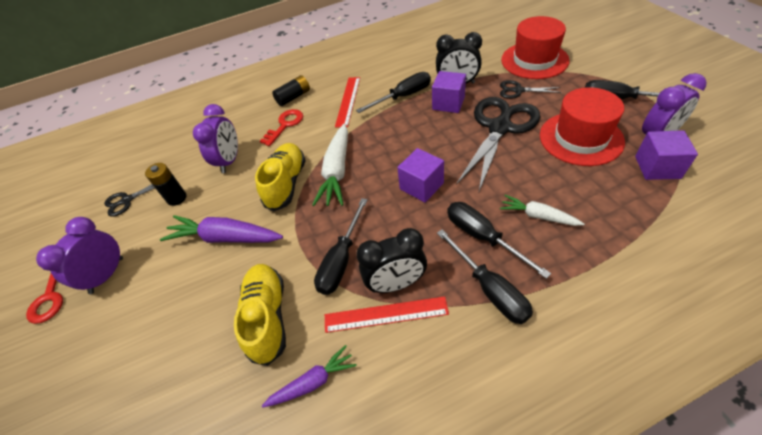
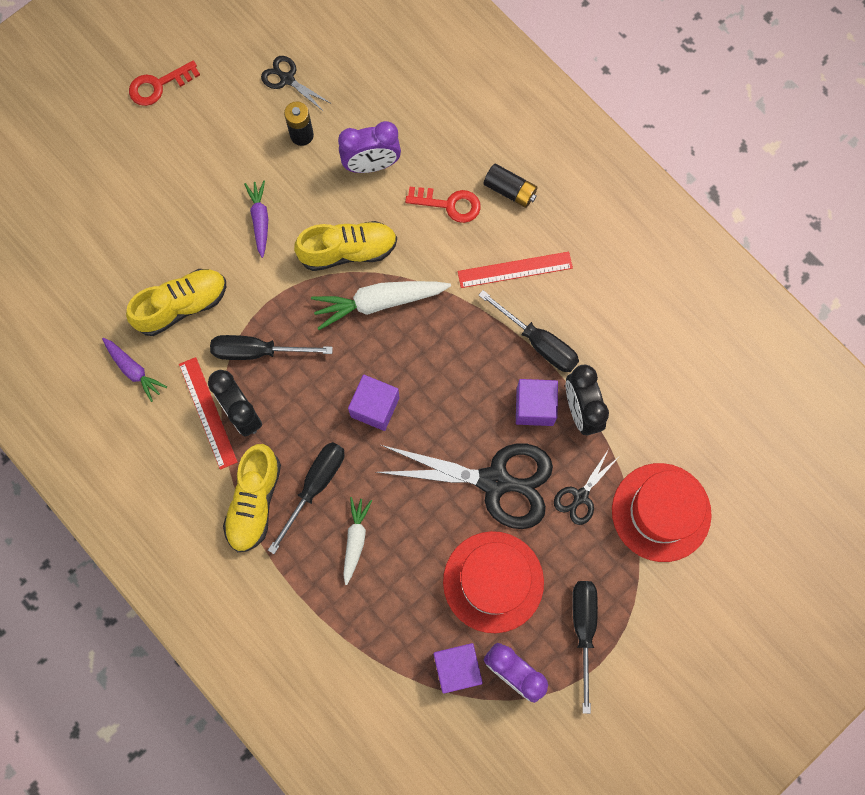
camera: 65 degrees right, 25 degrees up
(107, 275) = (192, 124): purple clock -> none
(226, 238) = (260, 220): purple carrot -> purple carrot, size x0.60
(489, 289) = (254, 502): black screwdriver -> yellow shoe
(518, 90) = (580, 496): black scissors -> black scissors turned 135 degrees counterclockwise

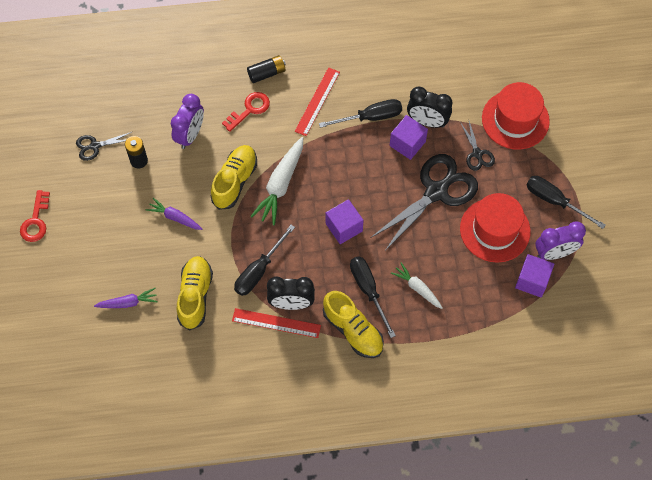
camera: 55 degrees left, 10 degrees down
(133, 370) = (215, 350): purple carrot -> purple carrot (127, 303)

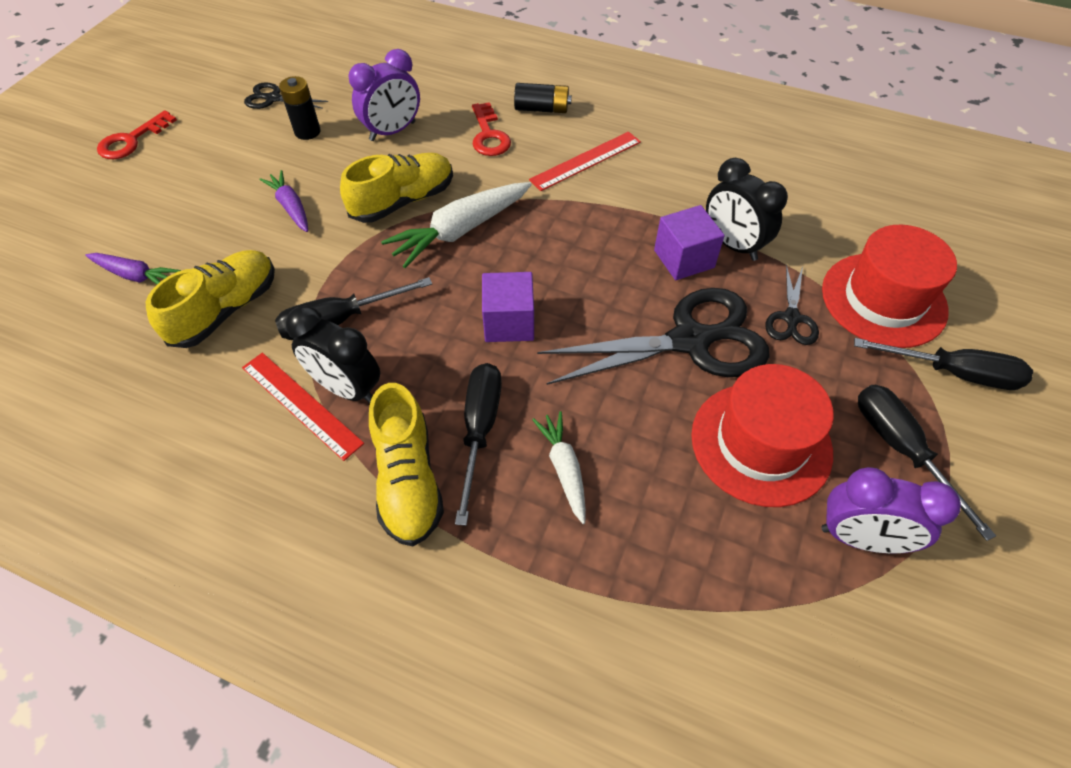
camera: 30 degrees right, 10 degrees down
(249, 109) = (489, 135): red key -> red key turned 90 degrees clockwise
(370, 117) = (649, 206): black screwdriver -> black screwdriver (953, 373)
(532, 281) = (789, 566): purple cube -> none

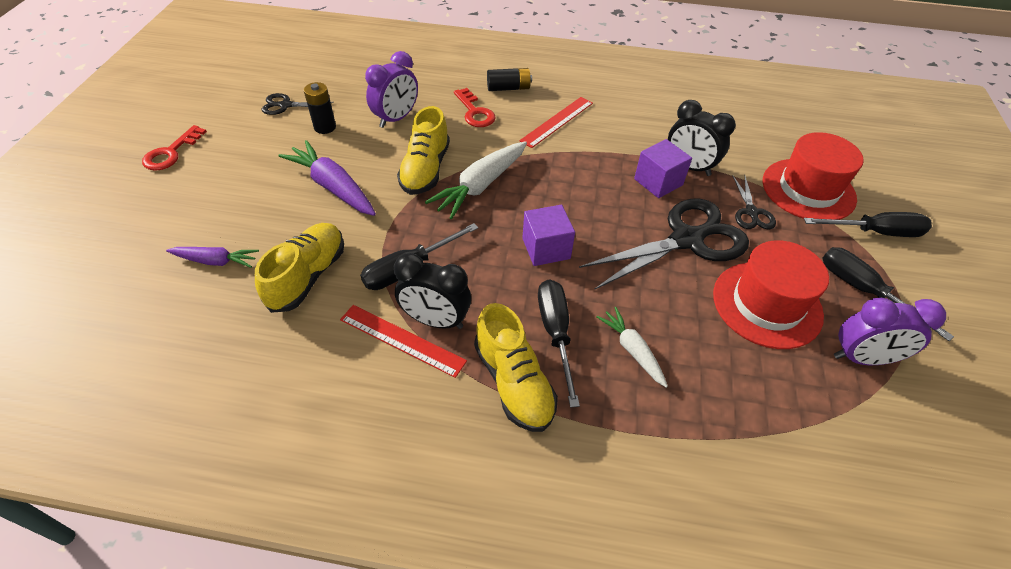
camera: 15 degrees left, 5 degrees down
(291, 207) = (333, 187): purple carrot -> purple carrot, size x1.68
(403, 201) = (425, 170): yellow shoe -> yellow shoe turned 150 degrees clockwise

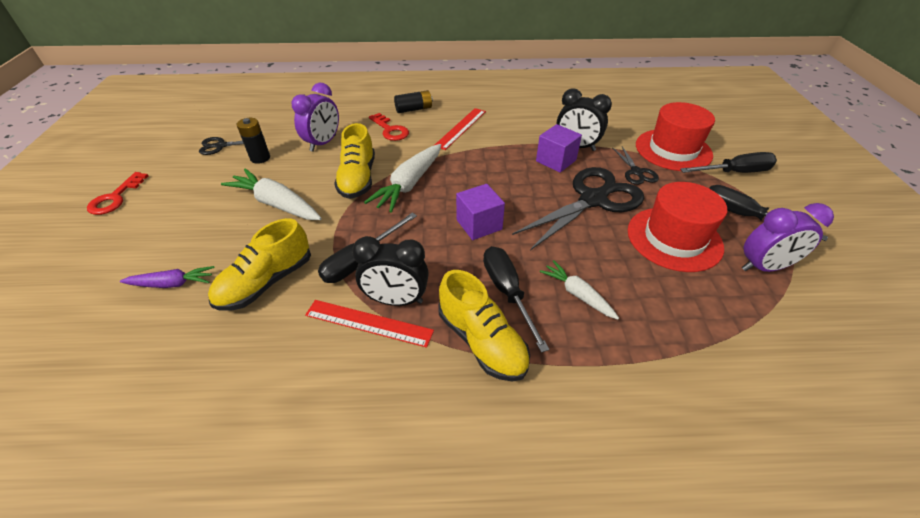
camera: 10 degrees left, 5 degrees down
(308, 276) = (266, 282): yellow shoe -> yellow shoe turned 150 degrees counterclockwise
(333, 187) = (277, 204): purple carrot -> white carrot

